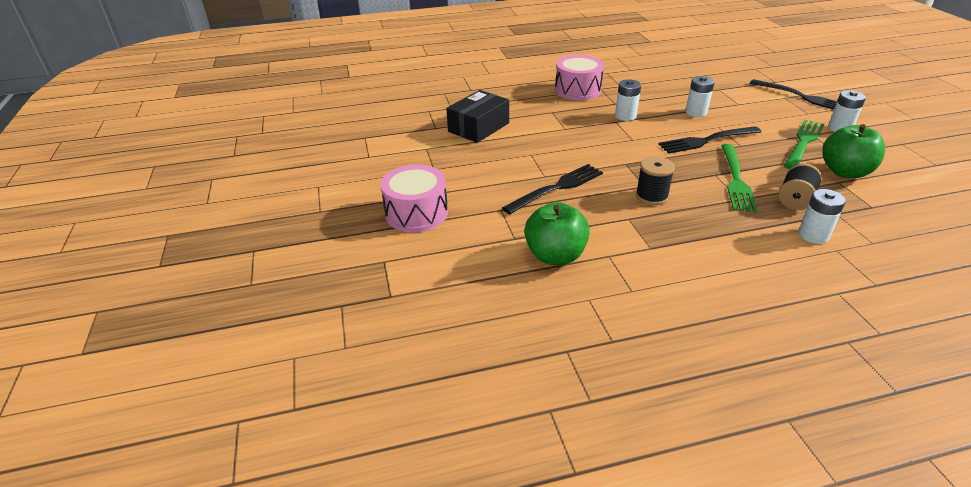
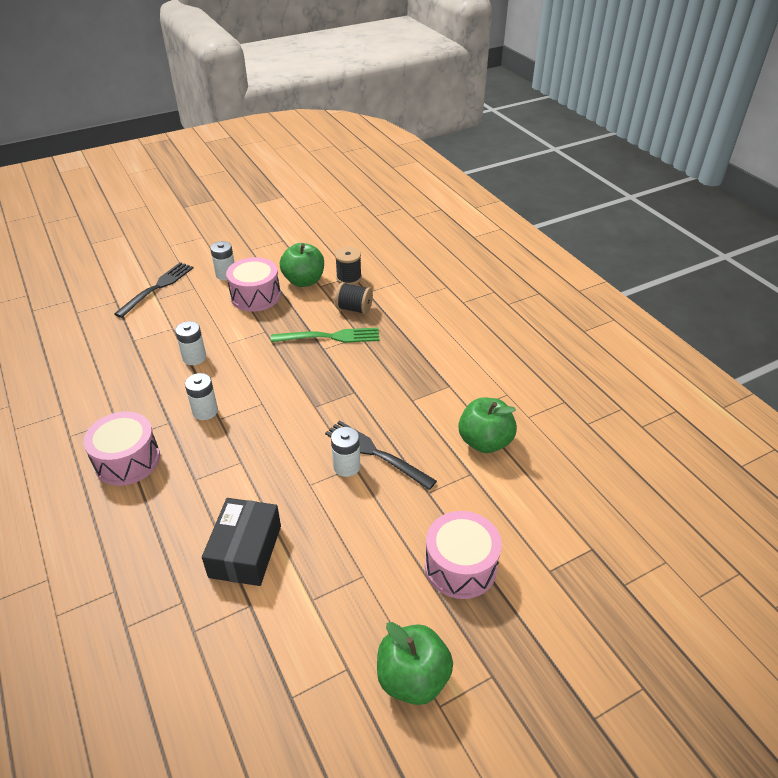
camera: 105 degrees left, 5 degrees up
(343, 178) = (413, 678): none -> green apple
(478, 127) = (245, 551): black box -> black box turned 75 degrees clockwise
(651, 196) = (372, 386): black spool -> black spool (349, 278)
(706, 140) = (258, 352): black fork -> none
(803, 142) = (255, 296): green fork -> pink drum
(813, 235) = (400, 305): white battery -> white battery (346, 466)

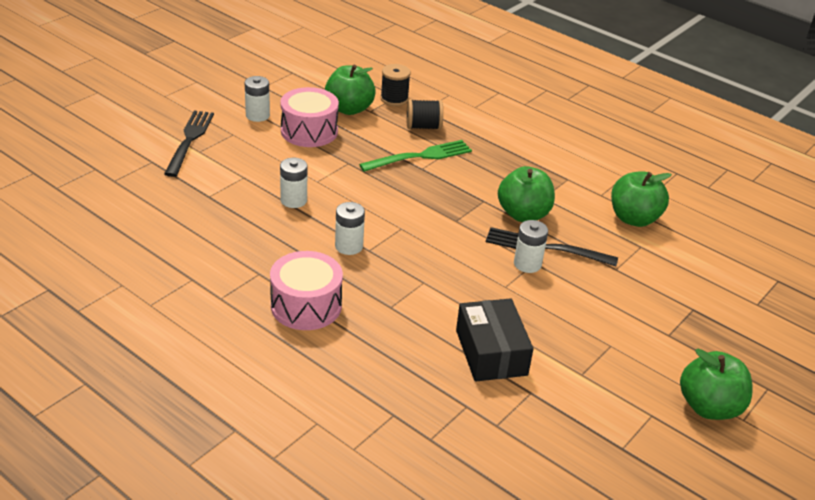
camera: 25 degrees left, 5 degrees down
(380, 413) = (523, 214): none -> green apple
(460, 566) = (685, 318): pink drum -> none

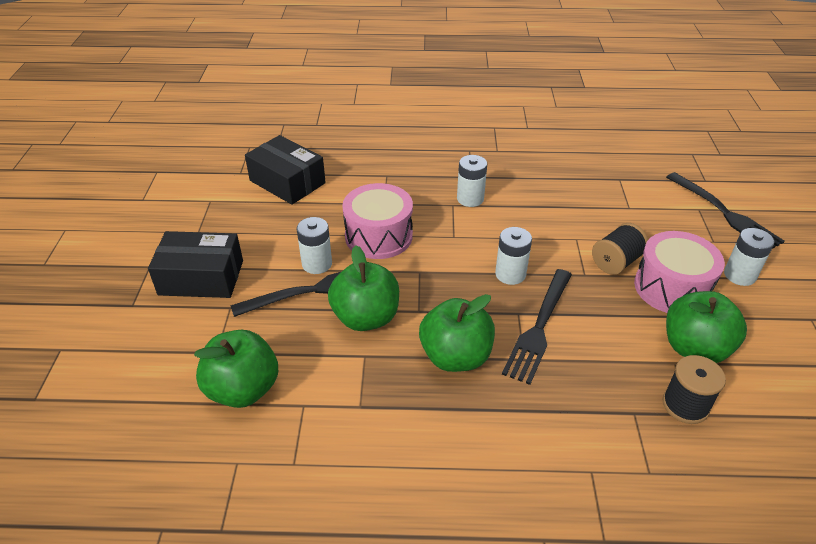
camera: 145 degrees right, 5 degrees up
(293, 200) = (563, 210): white battery -> white battery (510, 274)
(306, 306) = (439, 148): pink drum -> pink drum (378, 236)
(420, 156) = (539, 327): green fork -> black fork
(423, 127) = (593, 378): black spool -> black spool (616, 262)
(627, 301) = (201, 277): none -> black box
(709, 407) = (96, 225): green apple -> green apple (455, 356)

